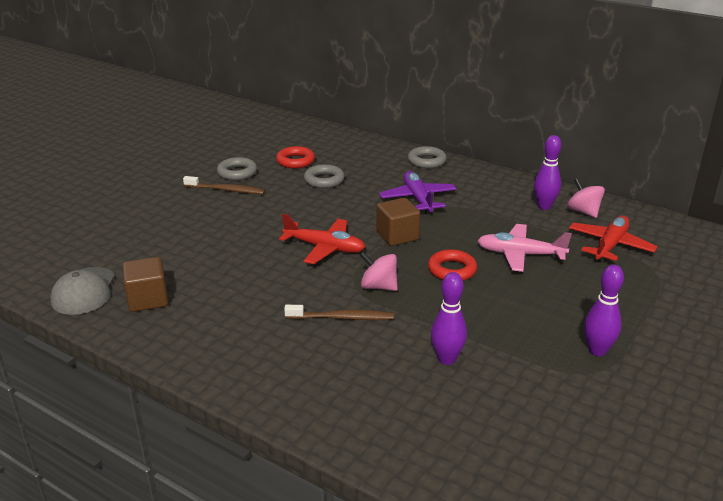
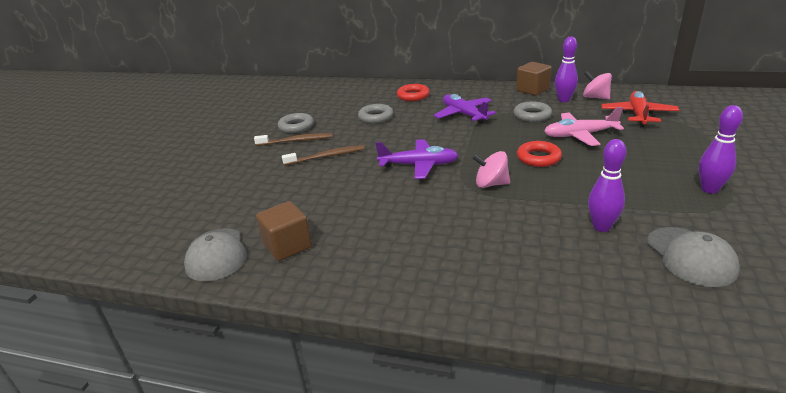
camera: 15 degrees left, 0 degrees up
(295, 161) = (340, 109): red ring -> red ring (413, 96)
(324, 248) = (419, 165): red plane -> purple plane
(341, 318) = (482, 216): brown toothbrush -> brown toothbrush (326, 156)
(397, 236) = (471, 143): brown cube -> brown cube (532, 90)
(426, 161) = (447, 88): grey ring -> grey ring (532, 115)
(504, 411) = (690, 256): none -> grey cap

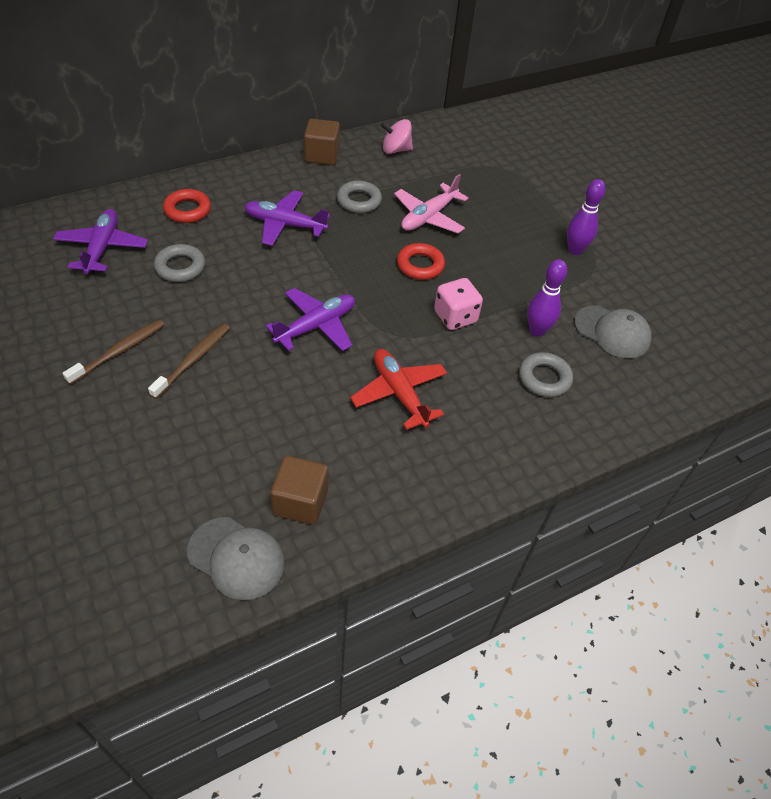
camera: 50 degrees left, 20 degrees up
(296, 126) = (85, 326): grey ring -> grey ring (544, 378)
(347, 100) = (102, 248): none -> purple plane
(491, 184) = (410, 321): pink spinning top -> none
(532, 194) = (455, 317): none -> pink dice
(564, 100) = (369, 163): purple bowling pin -> none
(638, 115) = (454, 167): red plane -> red plane (399, 393)

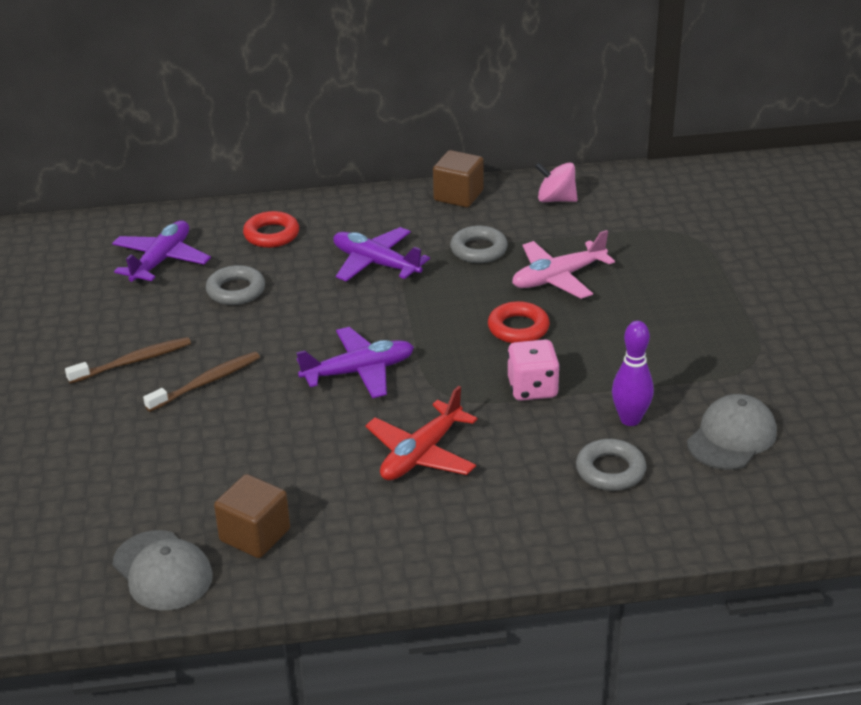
camera: 25 degrees right, 15 degrees down
(399, 393) = (421, 454): red plane -> red plane turned 135 degrees counterclockwise
(575, 250) = (734, 340): purple bowling pin -> none
(612, 332) = (731, 437): grey cap -> grey cap turned 105 degrees counterclockwise

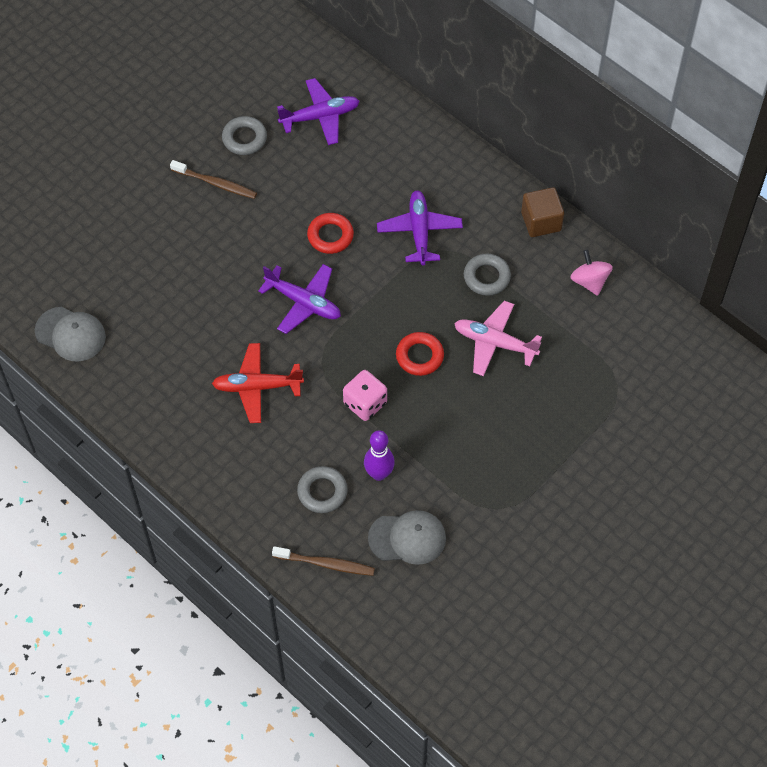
camera: 50 degrees right, 25 degrees up
(162, 571) = (70, 334): grey cap -> grey cap turned 75 degrees counterclockwise
(206, 382) = (228, 234): brown toothbrush -> brown toothbrush (325, 564)
(236, 290) = (325, 179): grey ring -> grey ring (244, 138)
(255, 535) = (128, 355): brown cube -> none
(271, 235) = (399, 152): red ring -> red ring (330, 236)

